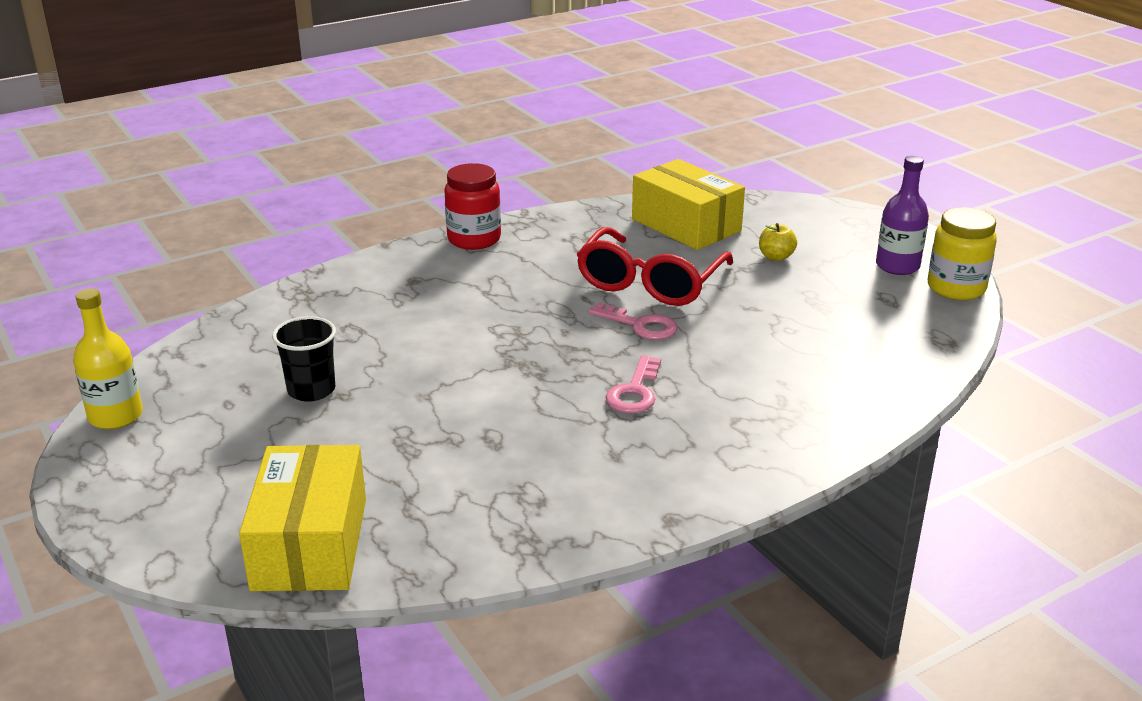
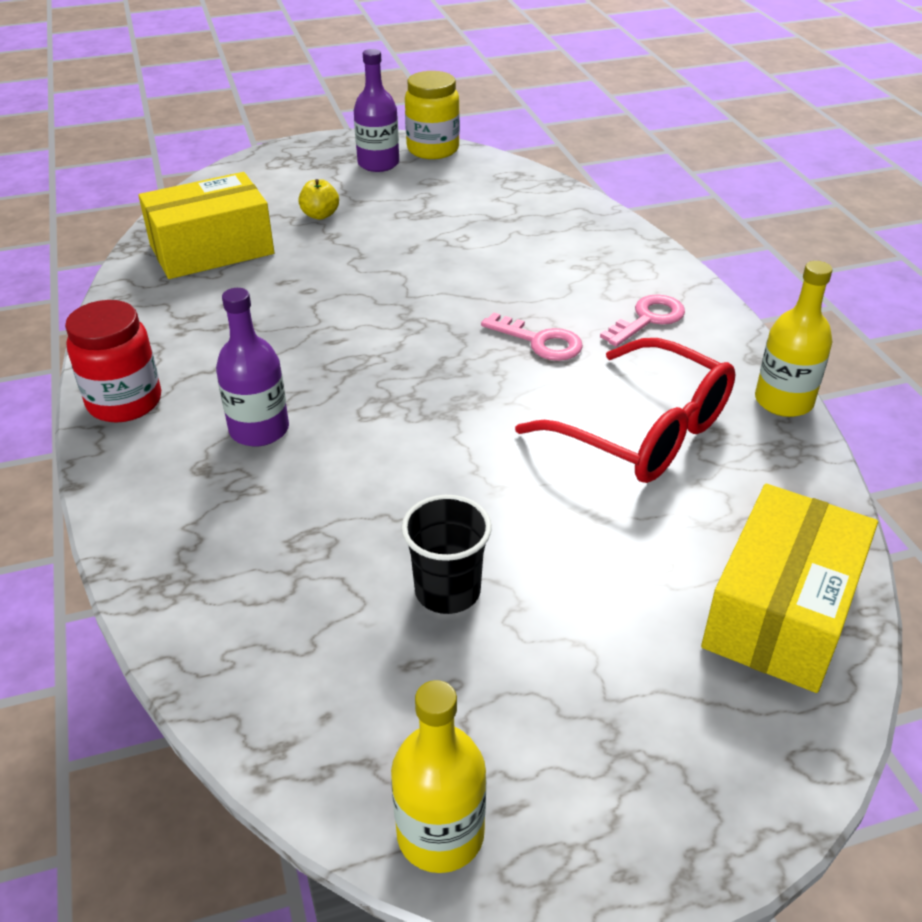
camera: 75 degrees left, 10 degrees up
(310, 544) = (780, 612): yellow box -> yellow box turned 75 degrees counterclockwise
(461, 291) = (259, 430): none -> purple bottle
(604, 540) = (783, 401): none -> yellow bottle
(640, 325) = (413, 316): pink key -> pink key (648, 319)
(649, 283) = (326, 294): red glasses -> red glasses (644, 432)

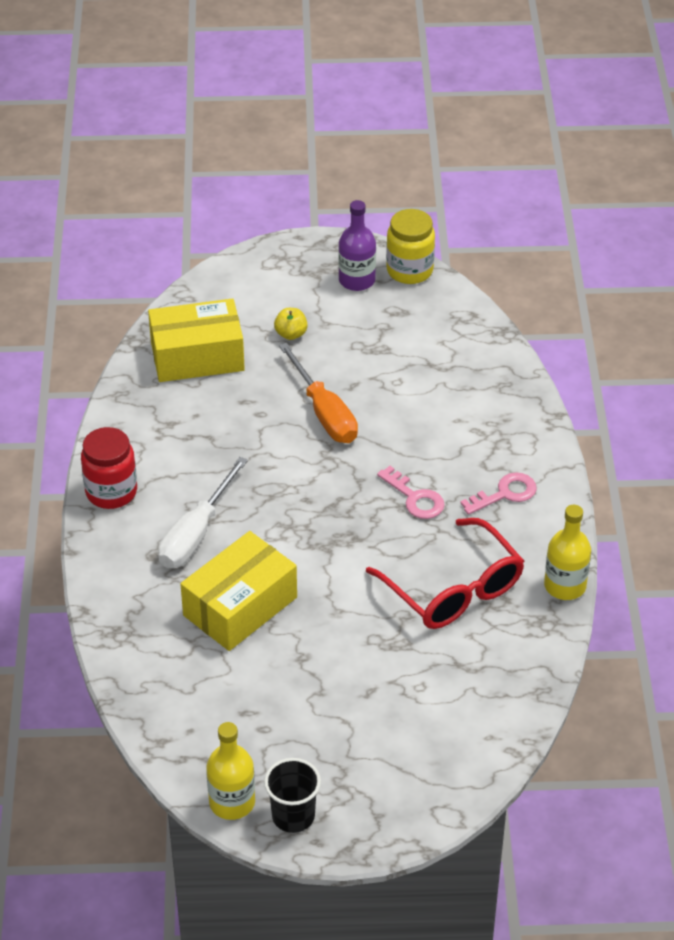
camera: 15 degrees right, 5 degrees up
(259, 430) = (196, 533): purple bottle -> white screwdriver
(388, 277) = (324, 413): none -> orange screwdriver
(447, 591) = (281, 673): black cup -> black cup (293, 816)
(780, 612) = (474, 730): yellow box -> yellow box (240, 606)

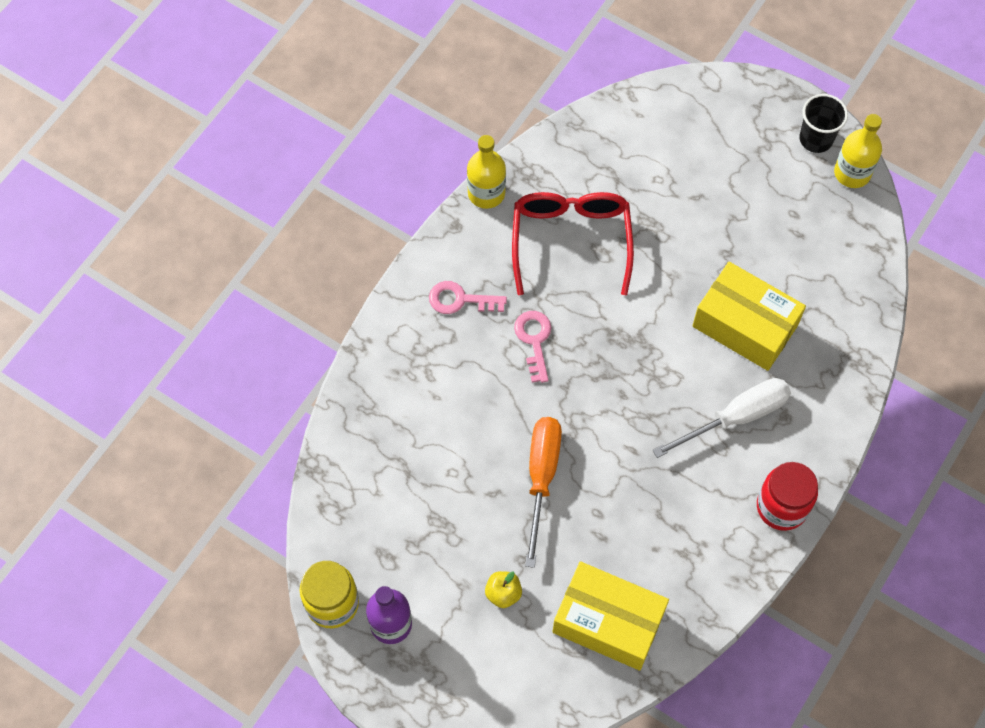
camera: 145 degrees left, 20 degrees up
(240, 606) = (745, 326): yellow box -> yellow box turned 45 degrees clockwise

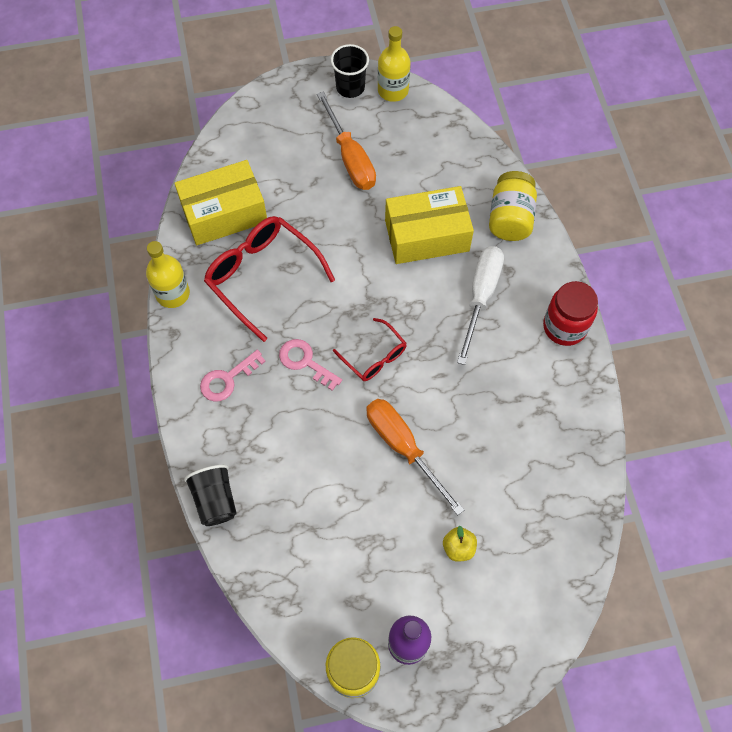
camera: 45 degrees left, 0 degrees up
(359, 384) = (215, 500): none -> black cup
(594, 386) = (374, 357): none -> red glasses
(608, 622) = (542, 500): yellow box -> yellow box (224, 213)
(749, 202) = (350, 158): none -> orange screwdriver
(836, 374) = (510, 218): none -> yellow jar

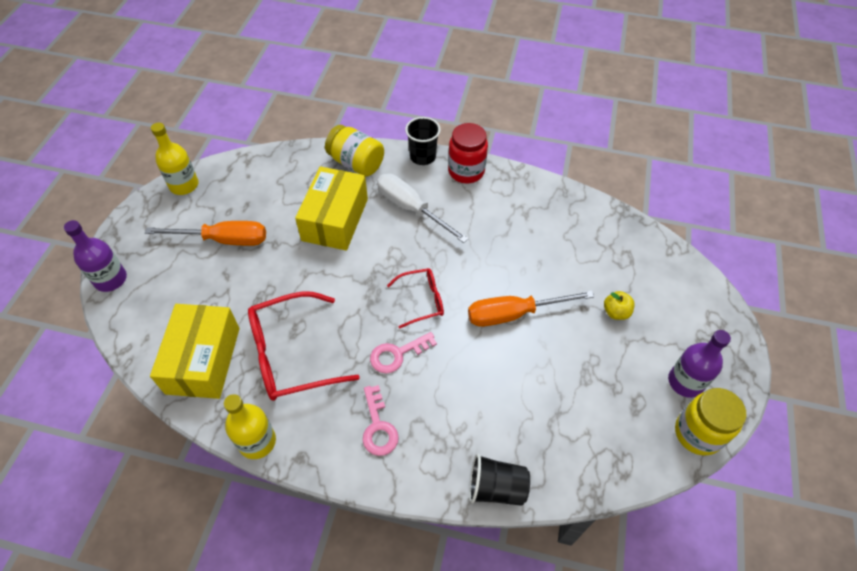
camera: 65 degrees left, 10 degrees down
(264, 100) = (110, 279): none -> purple bottle
(350, 87) = (155, 212): black cup -> black cup (422, 157)

